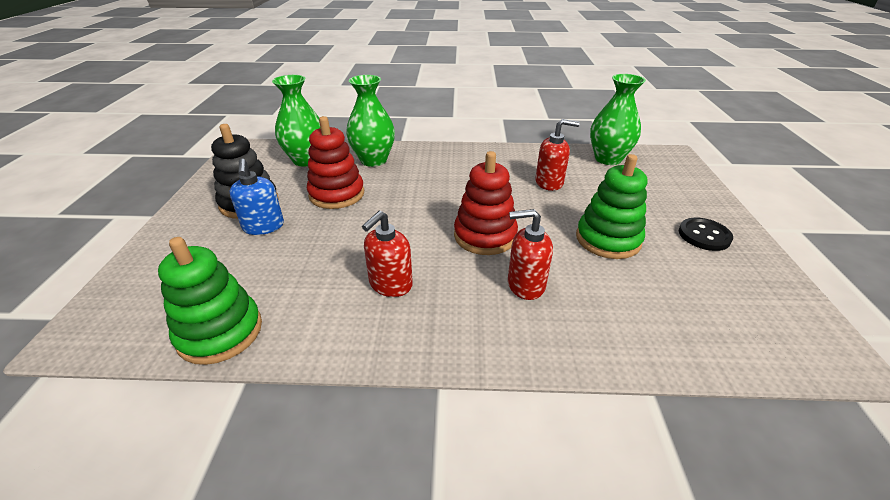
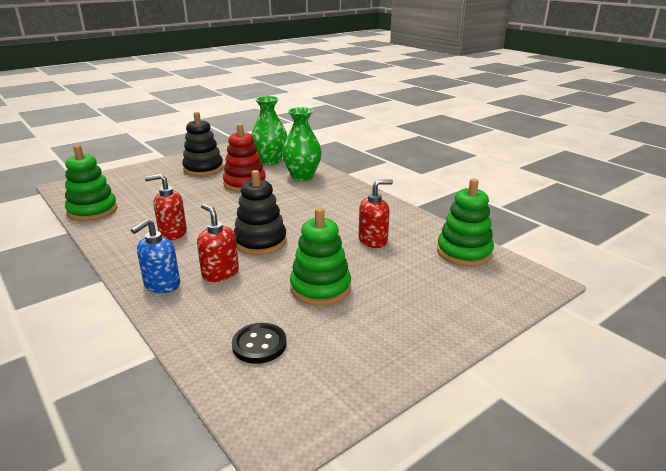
camera: 50 degrees right, 10 degrees down
(263, 227) = (186, 182): blue soap dispenser -> blue soap dispenser (162, 285)
(485, 236) = (260, 242): red stacking toy -> black stacking toy
(549, 183) = (373, 240): red soap dispenser -> red soap dispenser turned 75 degrees counterclockwise
(608, 159) = (464, 252): green vase -> green stacking toy
(704, 236) = (393, 332): black button -> black button (259, 345)

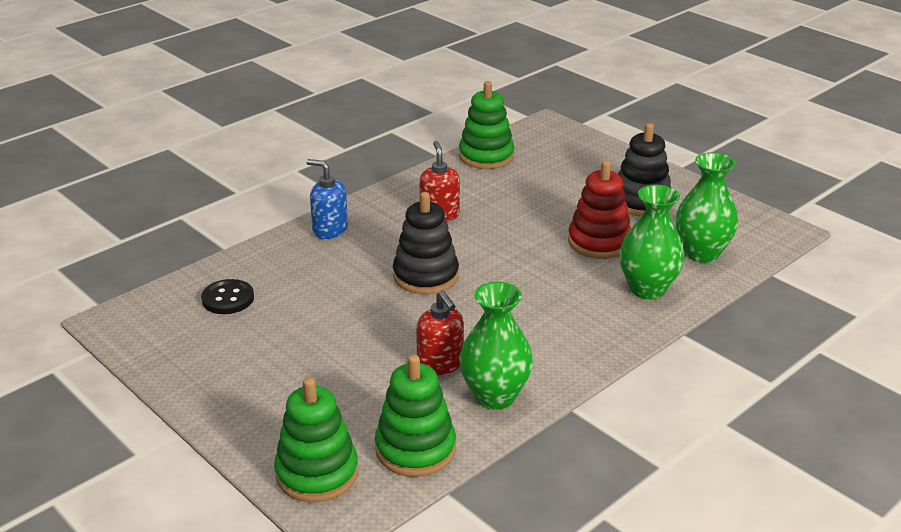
camera: 85 degrees right, 5 degrees up
(220, 273) = (352, 259): red soap dispenser -> none
(320, 288) = (323, 327): green stacking toy -> green stacking toy (317, 473)
(407, 225) = (495, 396): none -> green vase

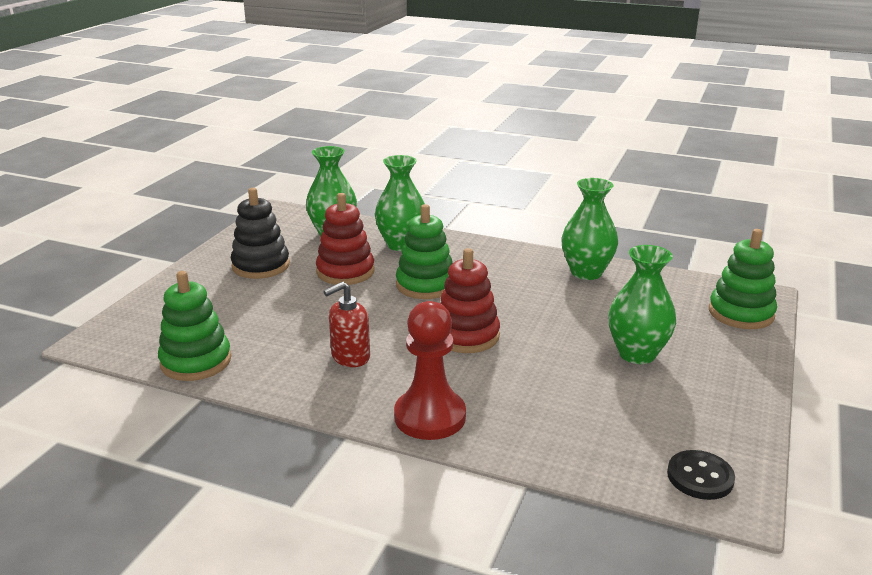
camera: 115 degrees left, 5 degrees down
(228, 299) = (612, 436): black button -> black button (700, 477)
(314, 359) = (637, 354): none -> green vase
(330, 230) = (430, 417): blue soap dispenser -> red pawn
(415, 449) = (671, 286): green stacking toy -> green stacking toy (425, 285)
(426, 276) = (466, 336): black stacking toy -> red stacking toy
(440, 364) = (577, 299): red soap dispenser -> none

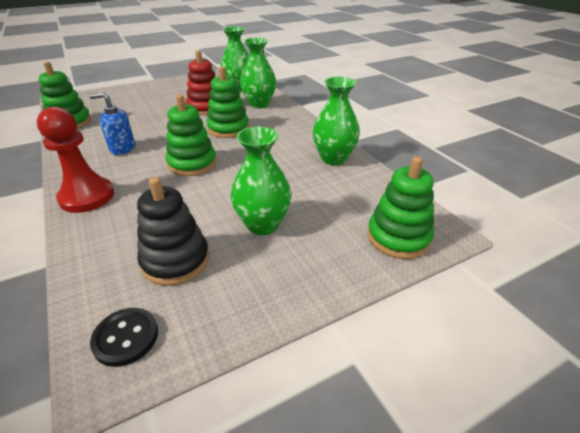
camera: 40 degrees right, 10 degrees up
(261, 266) = (178, 92): black stacking toy -> black stacking toy (175, 260)
(350, 357) = (122, 148): red soap dispenser -> blue soap dispenser
(466, 336) = (192, 163): red stacking toy -> green stacking toy

